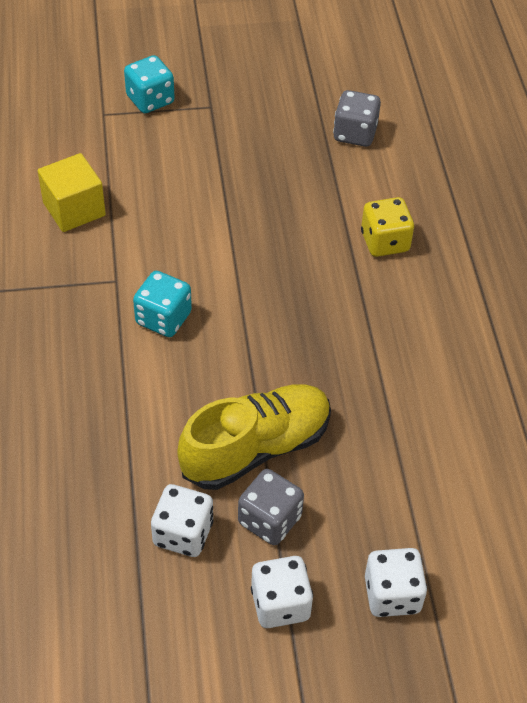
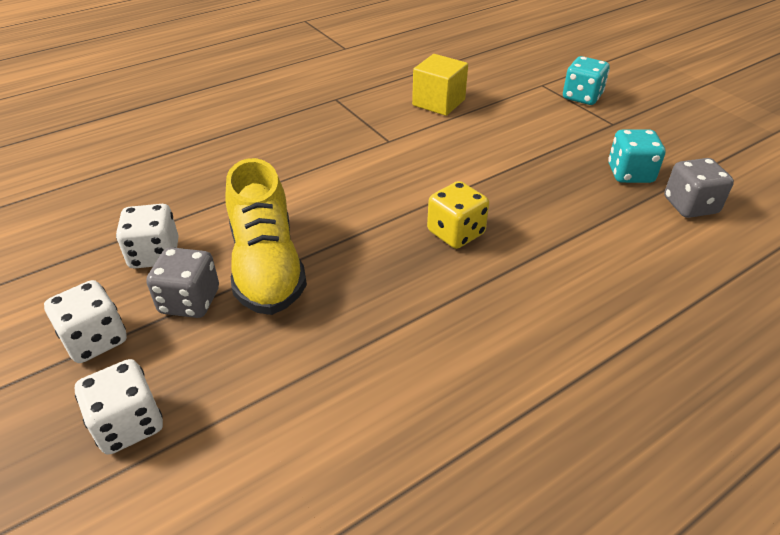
camera: 65 degrees right, 10 degrees down
(163, 318) = (370, 173): turquoise dice -> turquoise dice (630, 174)
(256, 448) = (267, 266): yellow shoe -> yellow shoe turned 45 degrees clockwise
(385, 242) = (580, 269): yellow dice -> yellow dice (456, 233)

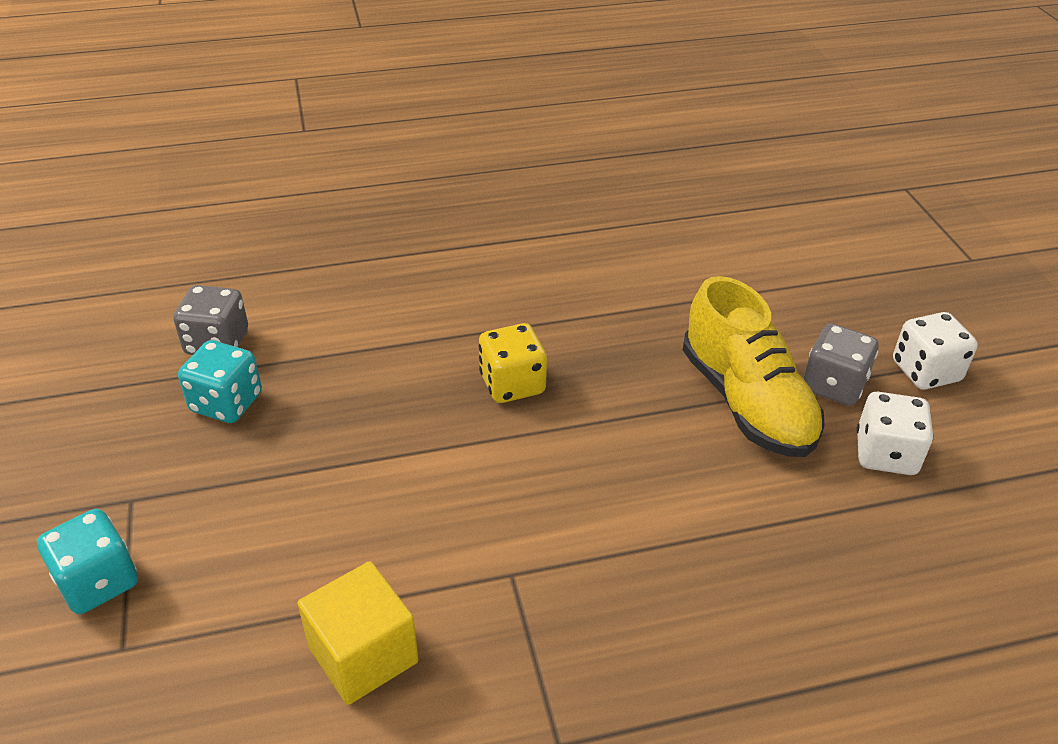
camera: 160 degrees left, 0 degrees up
(128, 424) = (872, 299): white dice -> none
(267, 266) = (746, 402): yellow shoe -> yellow shoe turned 150 degrees clockwise

